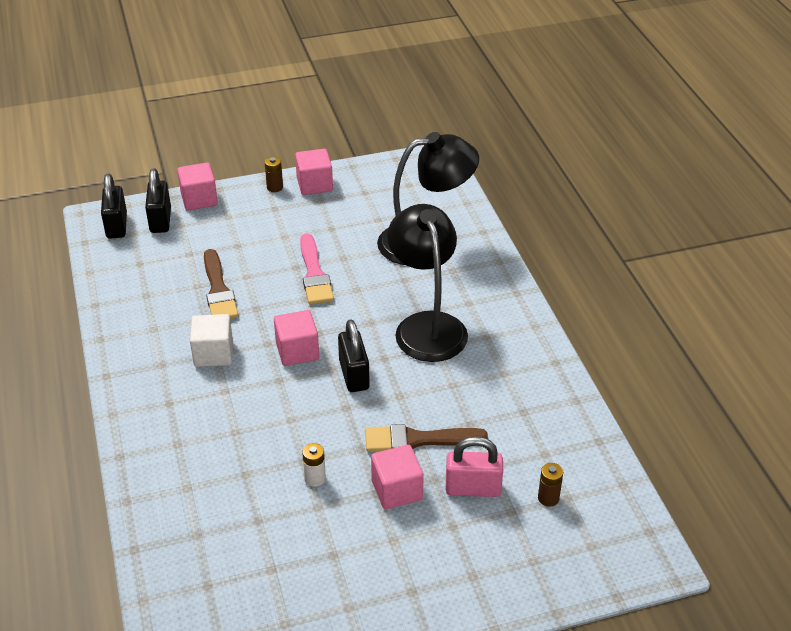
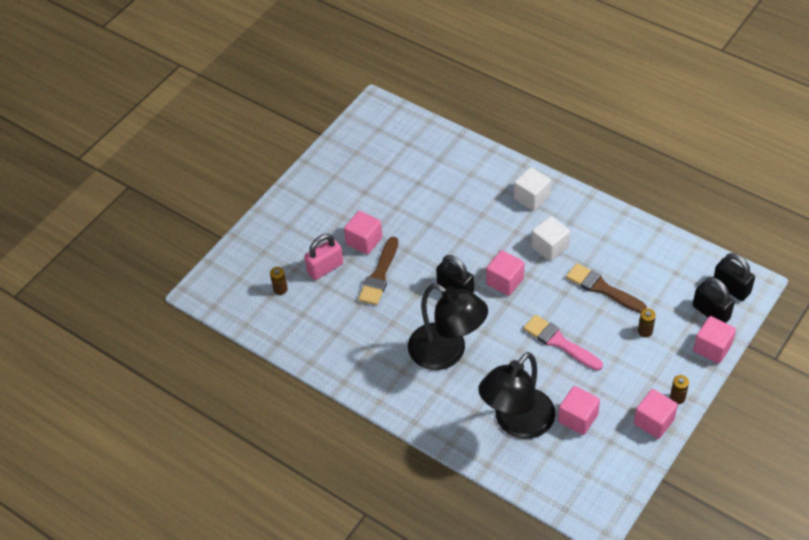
camera: 145 degrees right, 10 degrees up
(162, 413) = (531, 197): none -> white cube
(232, 239) = (645, 331): none -> brown battery
(315, 478) = (412, 219): white battery -> none
(370, 218) = (578, 418): none -> pink cube
(418, 440) = (379, 275): brown brush -> brown brush turned 150 degrees clockwise

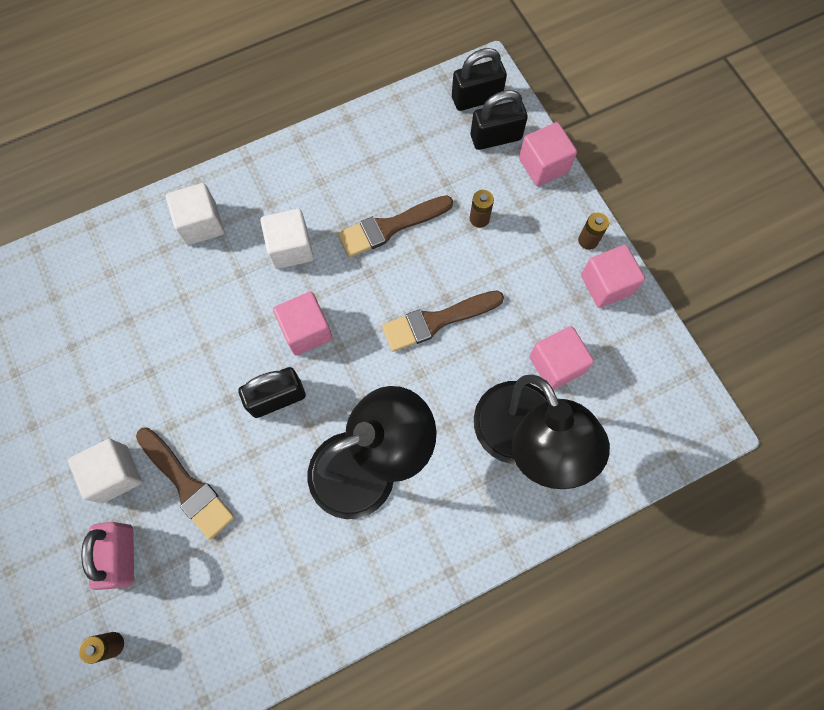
camera: 65 degrees left, 20 degrees up
(364, 241) = (115, 474): pink cube -> white cube
(559, 342) = (437, 321): pink brush -> brown brush

